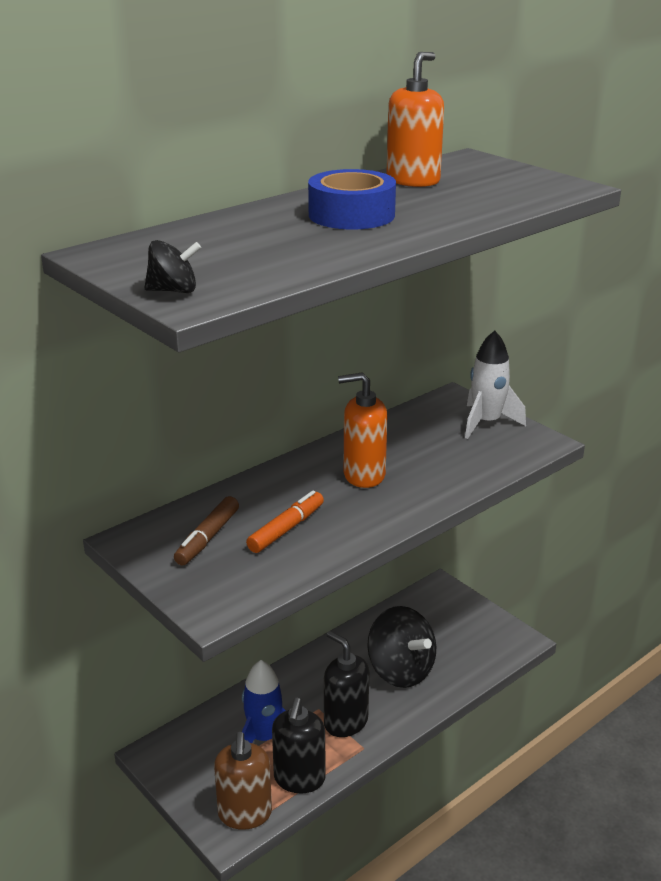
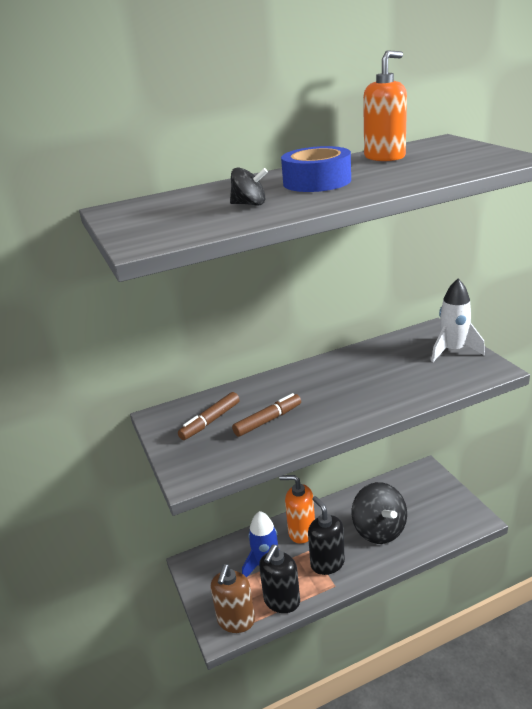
camera: 20 degrees right, 0 degrees up
(173, 291) = (139, 235): black spinning top -> black spinning top (249, 204)
(286, 529) = (267, 420): orange marker -> brown marker
(363, 475) = (341, 384): orange soap dispenser -> orange soap dispenser (301, 531)

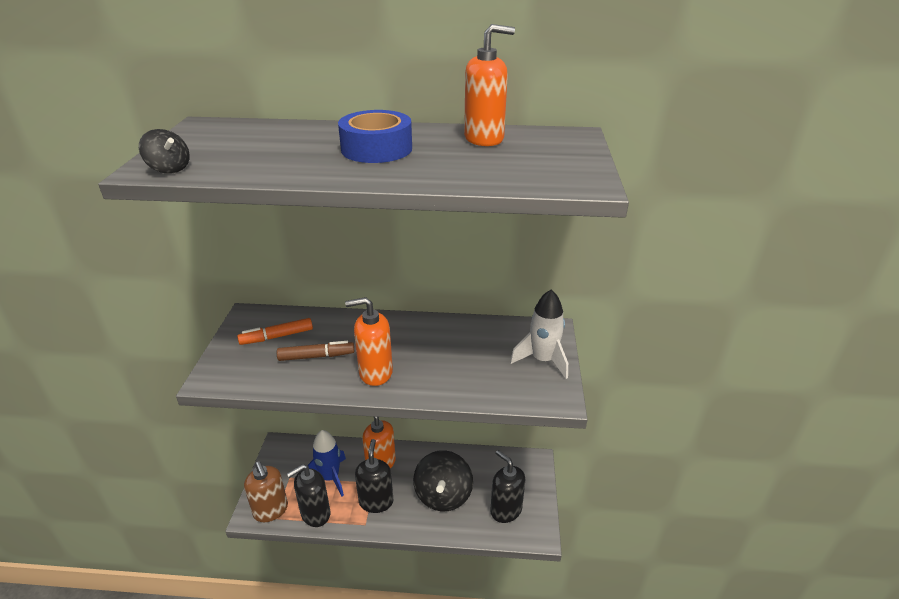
camera: 25 degrees right, 5 degrees up
(210, 421) = (277, 336): brown marker -> orange marker
(236, 621) = (271, 510): brown soap dispenser -> brown soap dispenser turned 75 degrees counterclockwise
(249, 204) = (284, 156): black spinning top -> black spinning top (169, 169)
(335, 410) = (375, 372): none -> orange soap dispenser
(438, 515) = (505, 510): none -> black soap dispenser

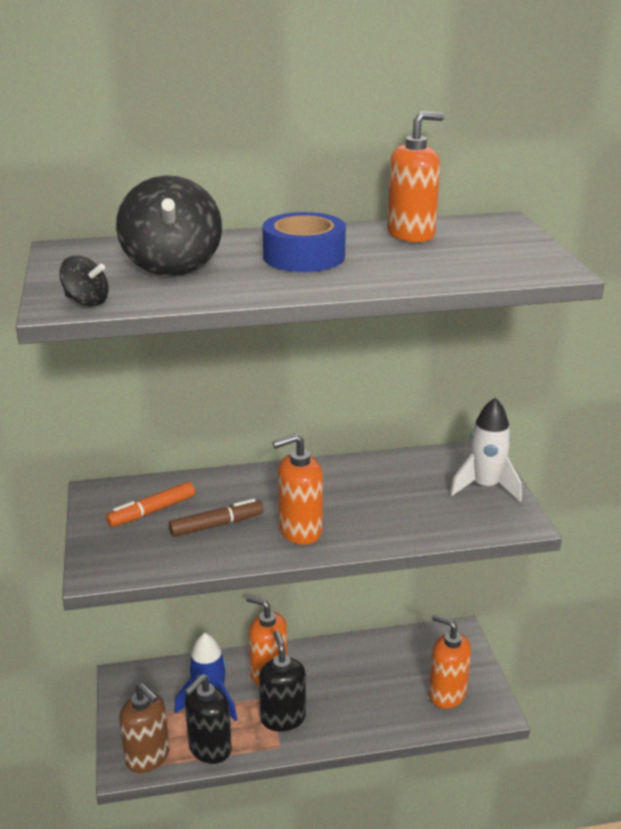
camera: 15 degrees left, 5 degrees down
(443, 495) = (364, 693): black spinning top -> black spinning top (172, 265)
(505, 510) = (446, 694): black soap dispenser -> orange soap dispenser

